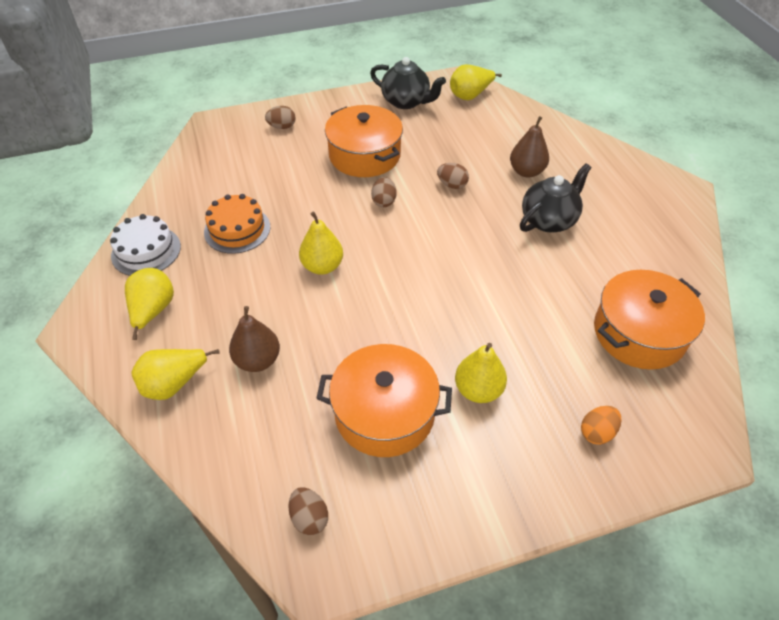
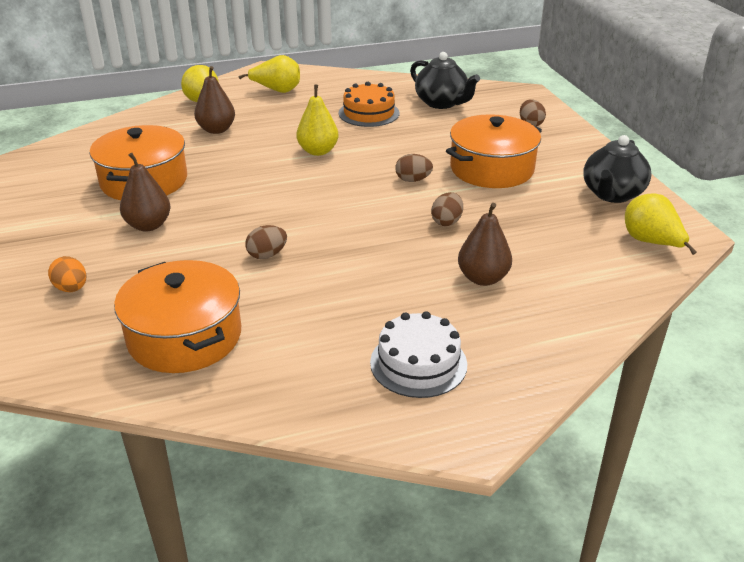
camera: 90 degrees right, 15 degrees down
(146, 251) = (343, 82): white cake -> white cake (418, 363)
(309, 518) = (69, 154): brown egg -> brown egg (267, 255)
(478, 390) = (148, 225): yellow pear -> brown pear
(549, 220) = (385, 288): black teapot -> black teapot (442, 103)

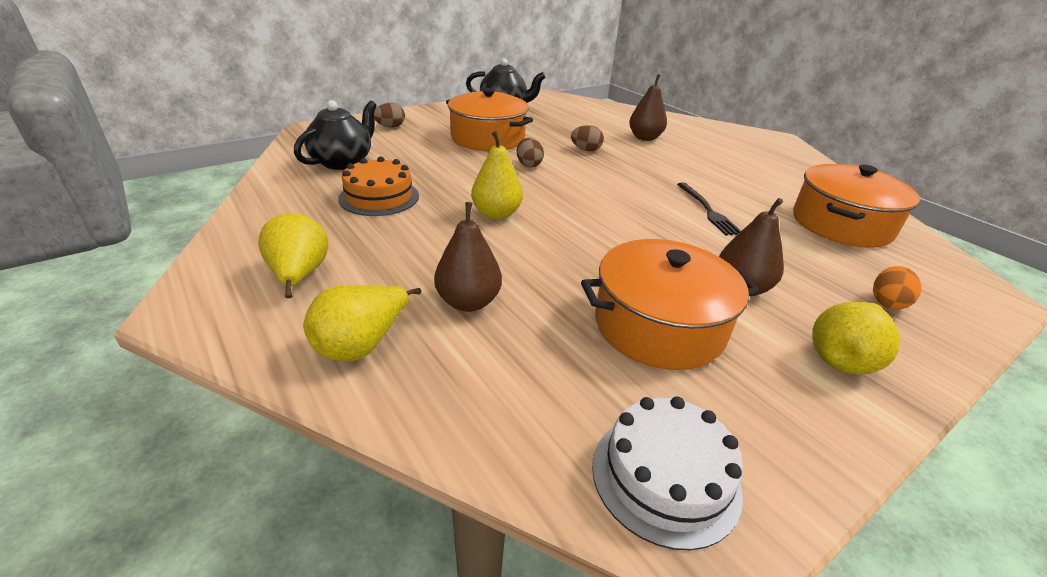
camera: 110 degrees left, 0 degrees up
(267, 255) = (707, 210): brown egg -> black fork
(418, 363) = (746, 150): white cake -> white cake (665, 476)
(651, 243) = (558, 101): yellow pear -> yellow pear (843, 358)

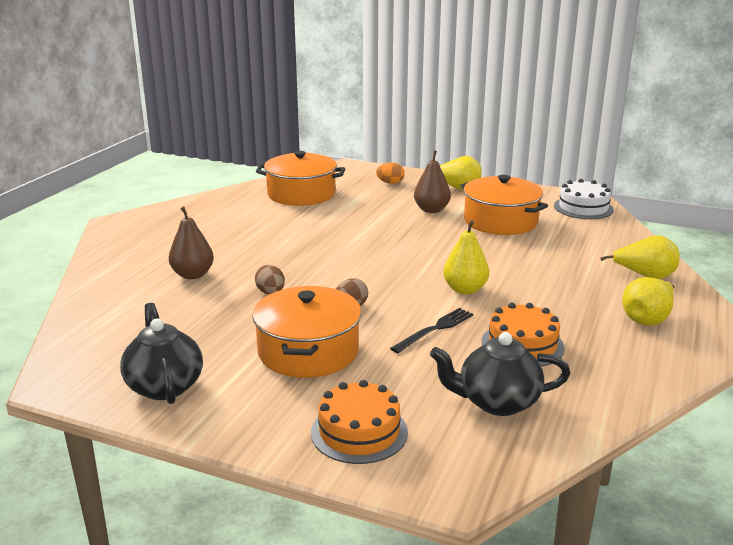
camera: 120 degrees left, 10 degrees down
(390, 127) = (359, 432): brown egg -> orange cake
(468, 302) = (569, 265): brown pear -> none
(707, 210) = (339, 228): black fork -> black fork (435, 329)

